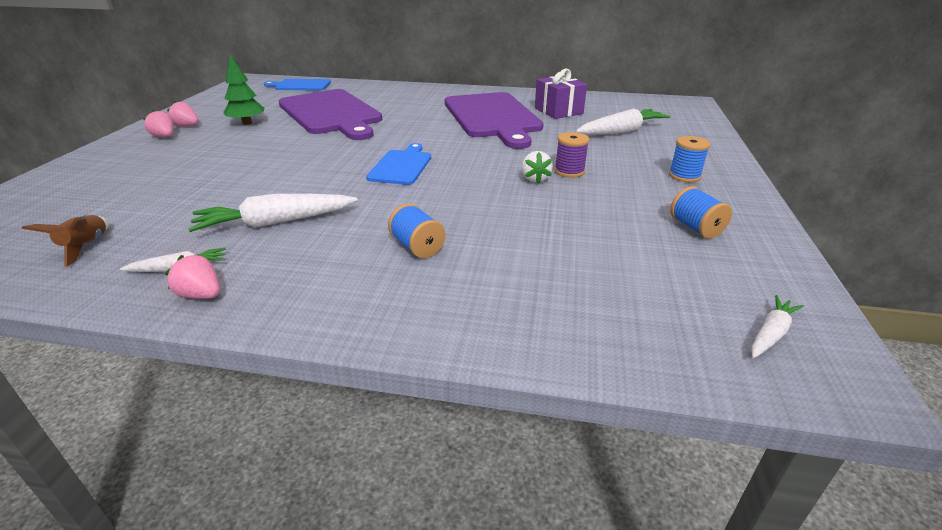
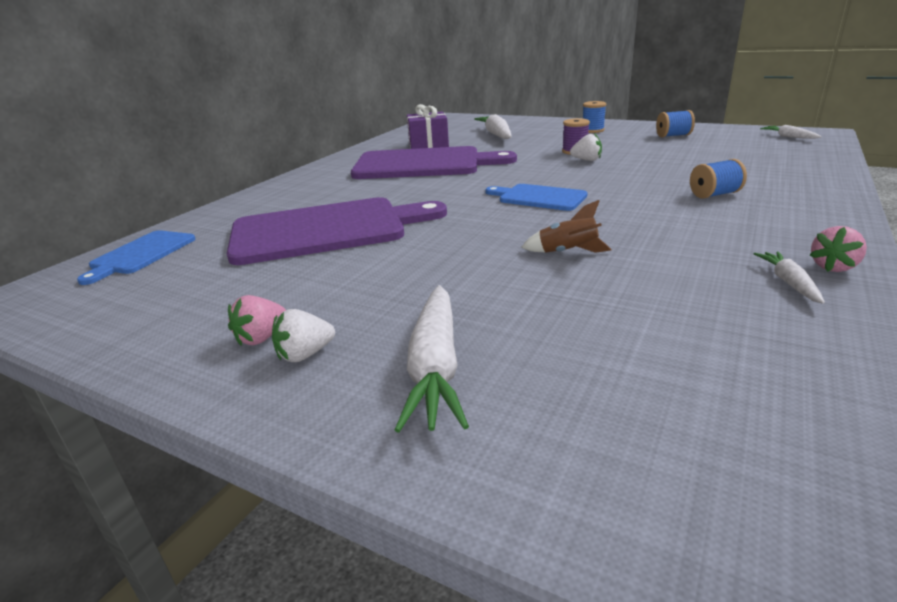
camera: 70 degrees left, 5 degrees down
(85, 246) = (757, 353): brown rocket -> brown rocket (568, 252)
(164, 137) = (305, 354): pink strawberry -> white strawberry
(247, 123) = (305, 284): green tree -> none
(275, 222) = (673, 245): white carrot -> white carrot (435, 366)

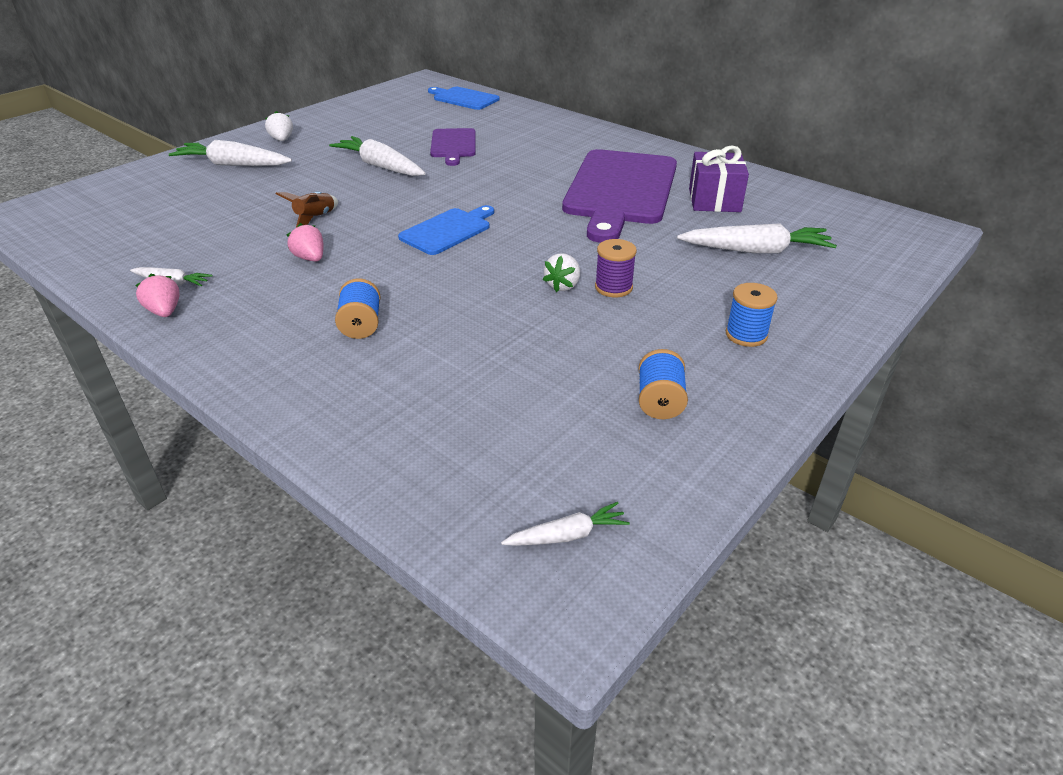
camera: 100 degrees right, 10 degrees up
(261, 338) = (311, 131): pink strawberry -> pink strawberry (310, 258)
(326, 230) = (453, 145): purple cutting board -> purple cutting board, size x0.51
(403, 252) = (380, 166): none -> white carrot

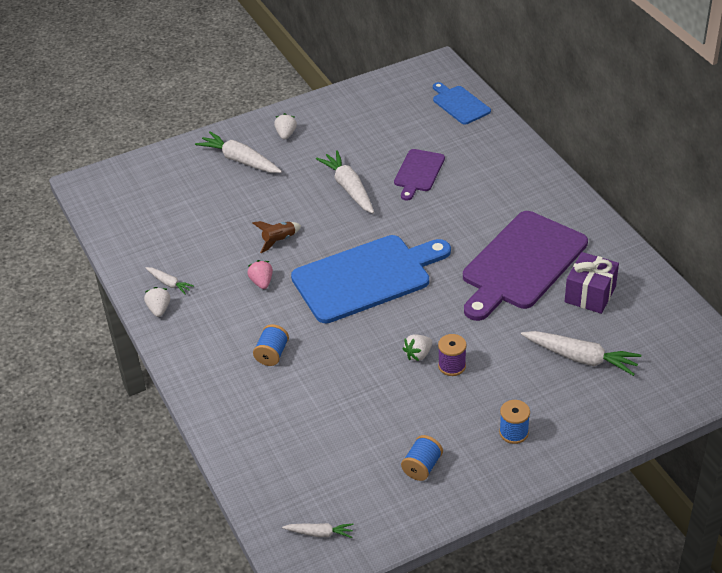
camera: 25 degrees right, 5 degrees up
(165, 311) = (159, 309): pink strawberry -> white strawberry
(448, 230) = (366, 277): blue cutting board -> blue cutting board, size x1.96

